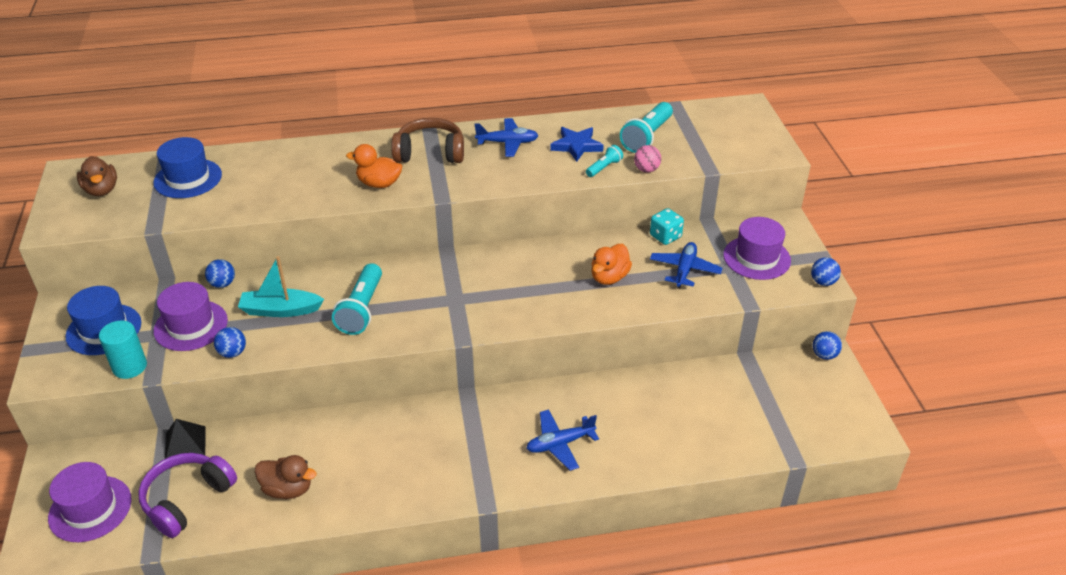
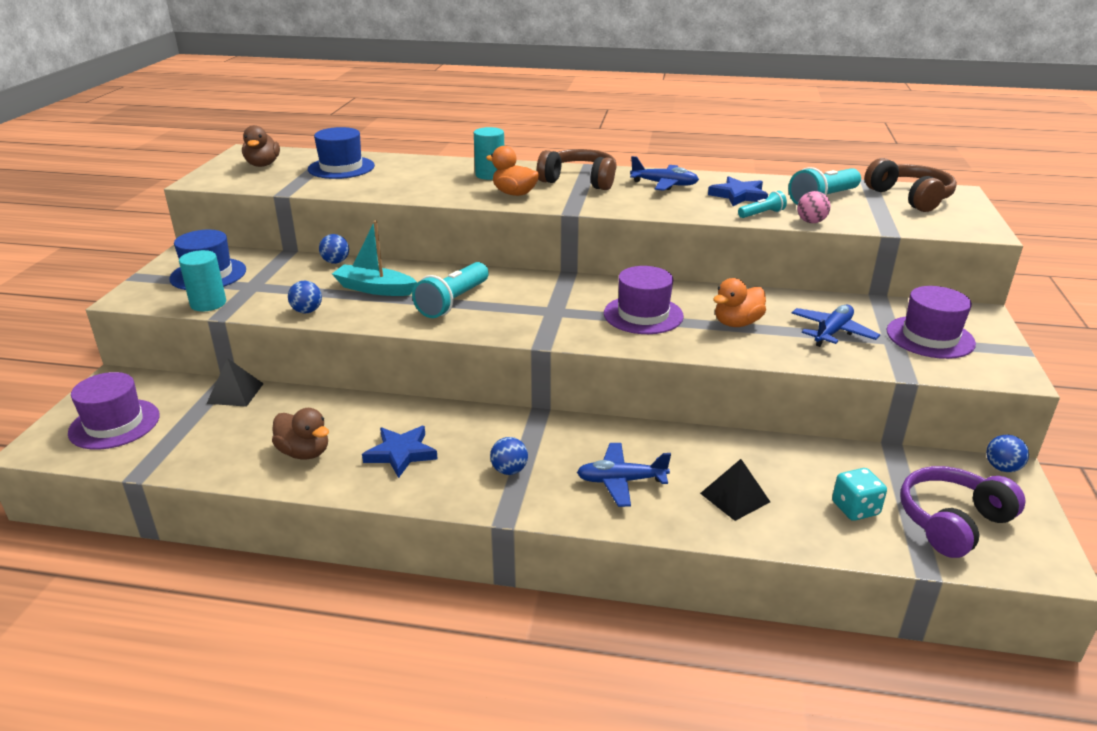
camera: 20 degrees right, 10 degrees down
(187, 499) = (204, 438): purple headphones -> purple headphones (952, 522)
(191, 325) = (285, 285): purple hat -> purple hat (643, 315)
(342, 160) = (490, 175): none -> turquoise cylinder
(372, 467) = (401, 453): none -> blue star
(649, 435) = (735, 497): none -> black pyramid
(665, 236) = (820, 301): turquoise dice -> turquoise dice (855, 508)
(714, 120) = (910, 197): none -> brown headphones
(823, 282) = (1014, 373): blue ball -> blue ball (509, 470)

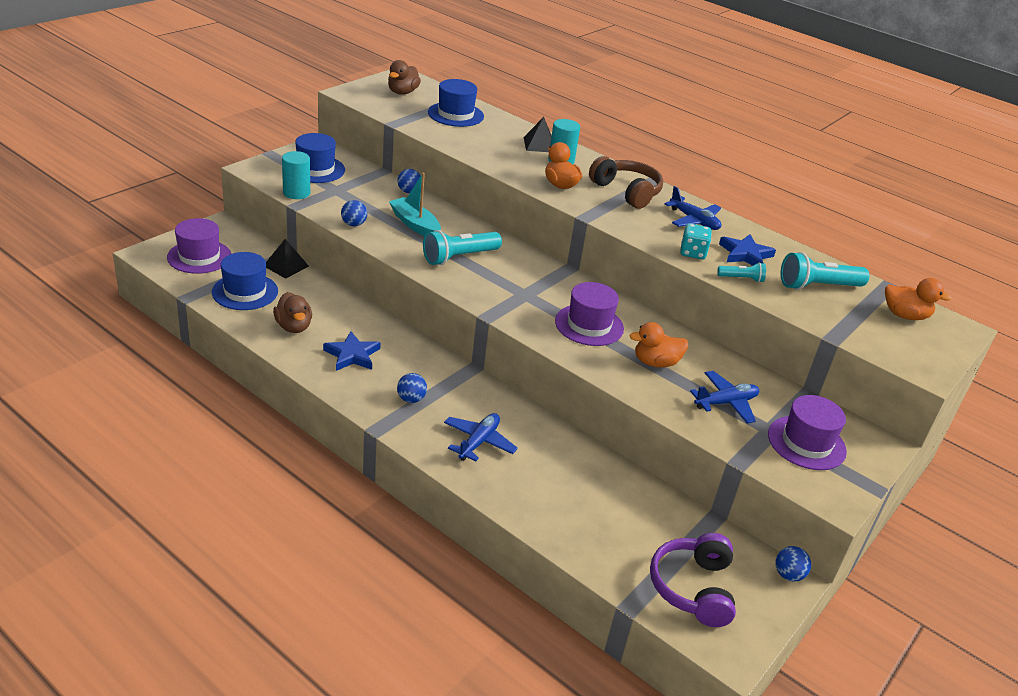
camera: 25 degrees right, 5 degrees up
(209, 439) = (245, 292): none -> blue hat
(621, 481) = (479, 442): blue plane -> blue plane turned 90 degrees clockwise
(735, 497) = (547, 491): black pyramid -> black pyramid (539, 145)
(811, 222) = (775, 302): pink ball -> none
(855, 508) = (628, 542): turquoise dice -> turquoise dice (692, 253)
(910, 197) = (905, 315): brown headphones -> orange duck
(952, 522) = (692, 588): purple headphones -> purple headphones turned 75 degrees counterclockwise

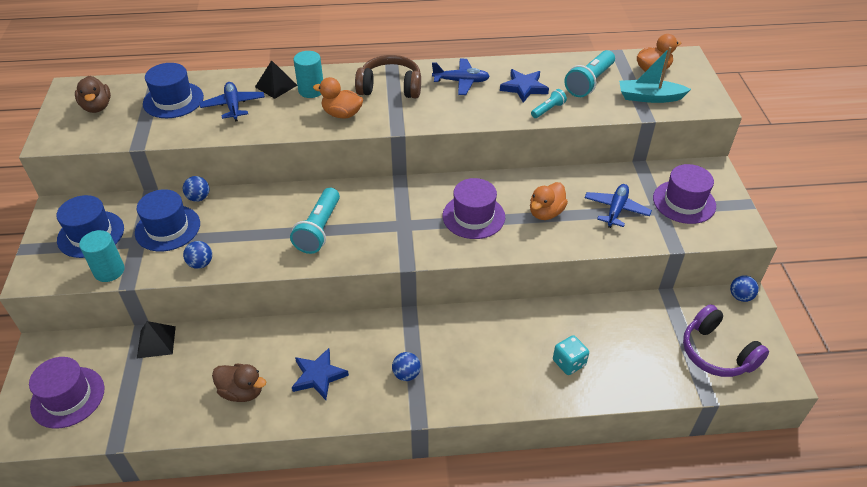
camera: 40 degrees left, 10 degrees up
(245, 292) = (157, 395): blue hat -> blue hat (167, 228)
(415, 224) = (247, 226): turquoise boat -> turquoise boat (649, 97)
(479, 442) = (490, 366): blue plane -> blue plane (233, 106)
(692, 253) = (496, 110): turquoise dice -> turquoise dice (569, 363)

